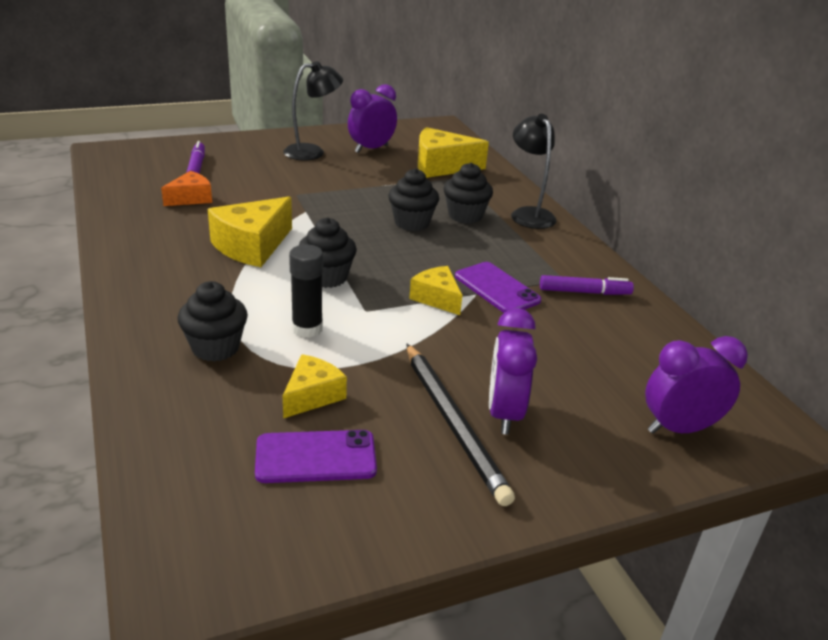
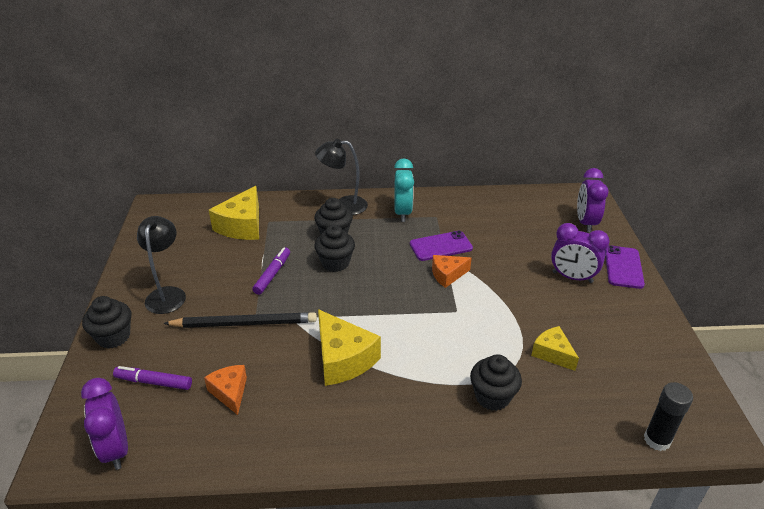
camera: 70 degrees left, 5 degrees up
(307, 328) = (474, 344): black glue stick -> black glue stick (657, 440)
(316, 457) = (611, 361): purple phone -> purple phone (623, 267)
(327, 277) = (406, 323): black cupcake -> black cupcake (113, 337)
(371, 149) = (183, 256): purple clock -> purple clock (116, 449)
(437, 298) = (447, 275): yellow cheese -> orange cheese
(453, 423) = (581, 299): black pencil -> black pencil (245, 323)
(550, 254) = (402, 213): none -> turquoise clock
(584, 292) = (453, 213): purple marker -> purple marker (272, 274)

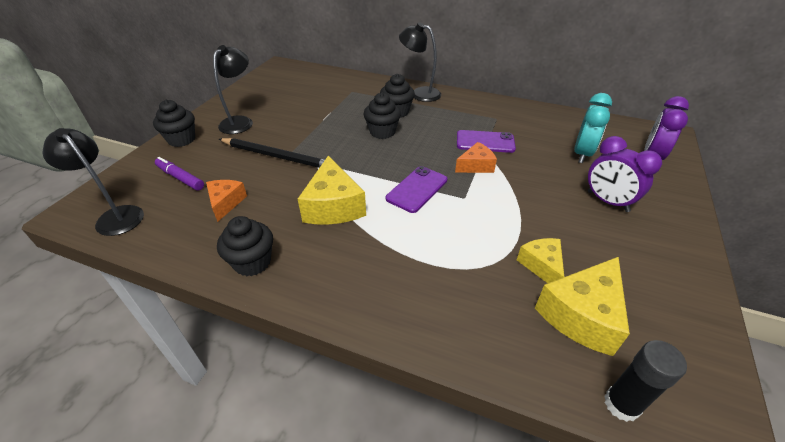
camera: 25 degrees right, 5 degrees up
(116, 449) = (115, 216): purple clock -> black lamp
(242, 226) = (330, 90): yellow cheese -> yellow cheese (582, 315)
(272, 274) = (326, 128): purple marker -> none
(402, 213) = (467, 109): turquoise clock -> turquoise clock (582, 154)
(447, 275) = (476, 166): orange cheese -> orange cheese turned 150 degrees clockwise
(492, 397) = (449, 285): black cupcake -> black cupcake (252, 262)
(623, 267) = (675, 208): purple phone -> purple phone (417, 189)

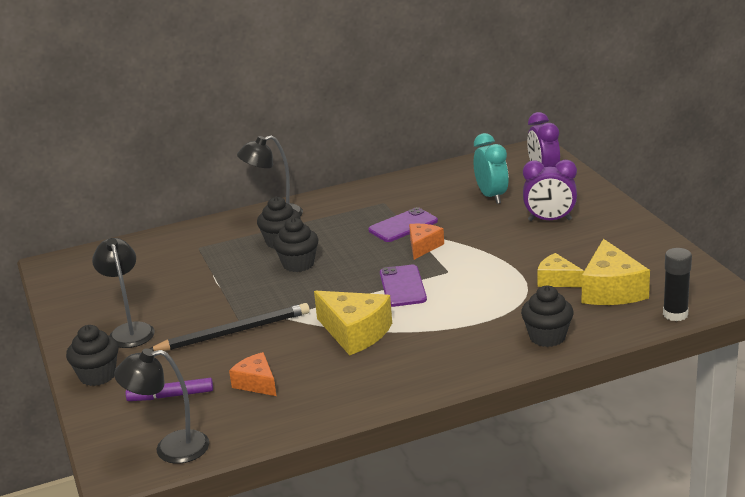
camera: 40 degrees left, 15 degrees down
(252, 262) = (357, 395): black cupcake -> black cupcake (547, 337)

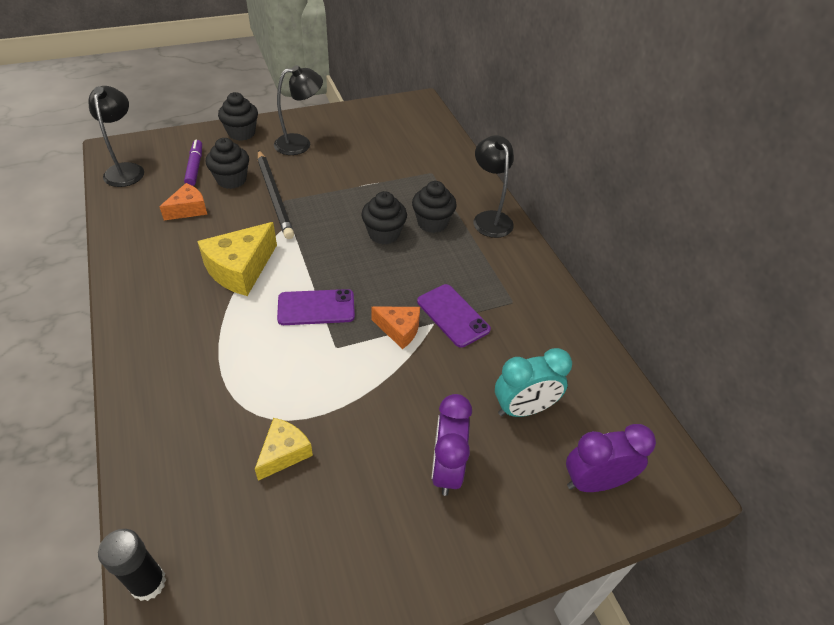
camera: 85 degrees right, 20 degrees up
(547, 337) = (162, 424): black cupcake -> black cupcake (231, 180)
(611, 290) = (239, 512): yellow cheese -> none

